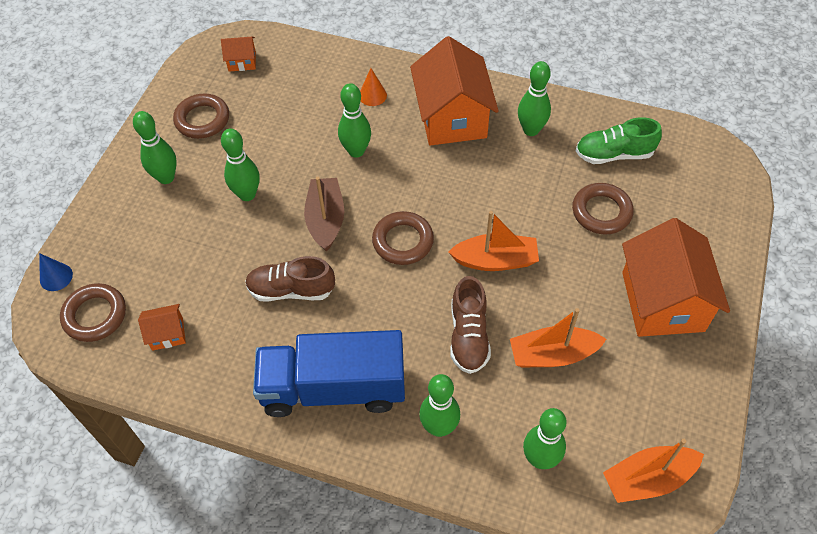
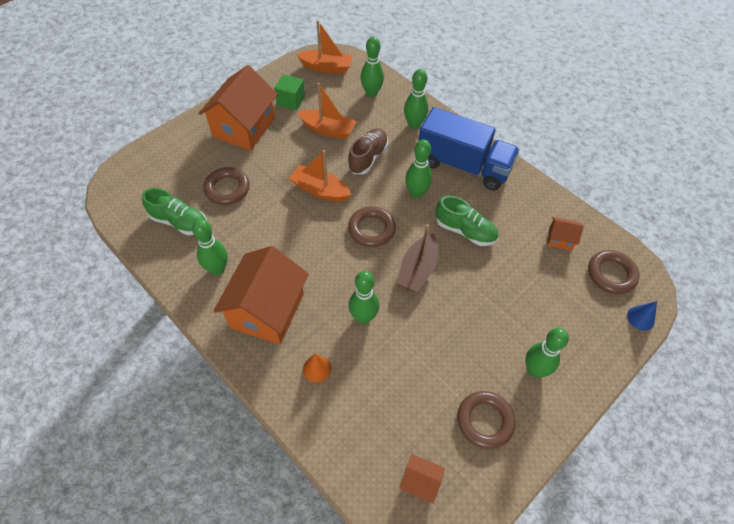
camera: 155 degrees left, 0 degrees up
(247, 194) = (469, 320): green bowling pin -> green bowling pin (416, 193)
(291, 290) = (465, 231): brown shoe -> green shoe
(643, 379) = (291, 100): none -> green cube

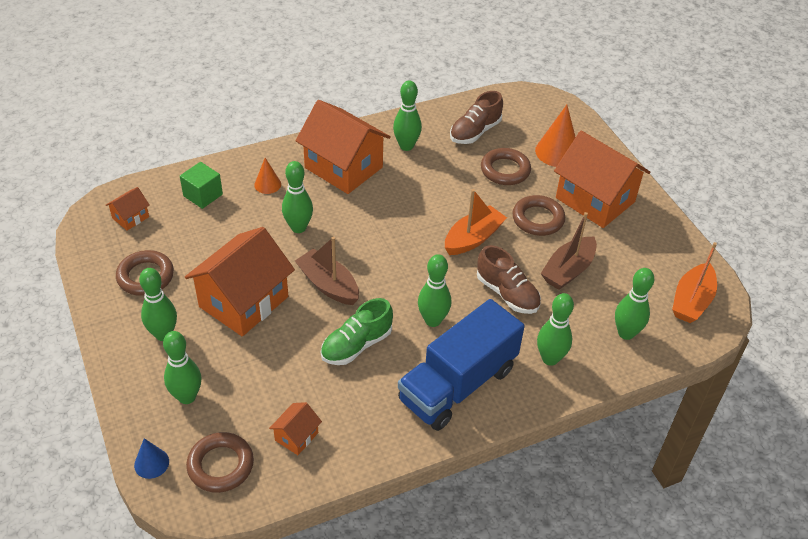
camera: 110 degrees right, 10 degrees down
(179, 222) = (475, 132): green shoe -> brown shoe
(190, 160) = (557, 152): none -> orange cone
(291, 100) = (632, 250): green cube -> green cube (203, 195)
(328, 130) = (568, 270): orange boat -> brown boat
(371, 229) = (399, 265): brown ring -> brown ring (538, 219)
(467, 324) = (244, 301): none -> orange house
(577, 322) = (187, 397): none -> green bowling pin

